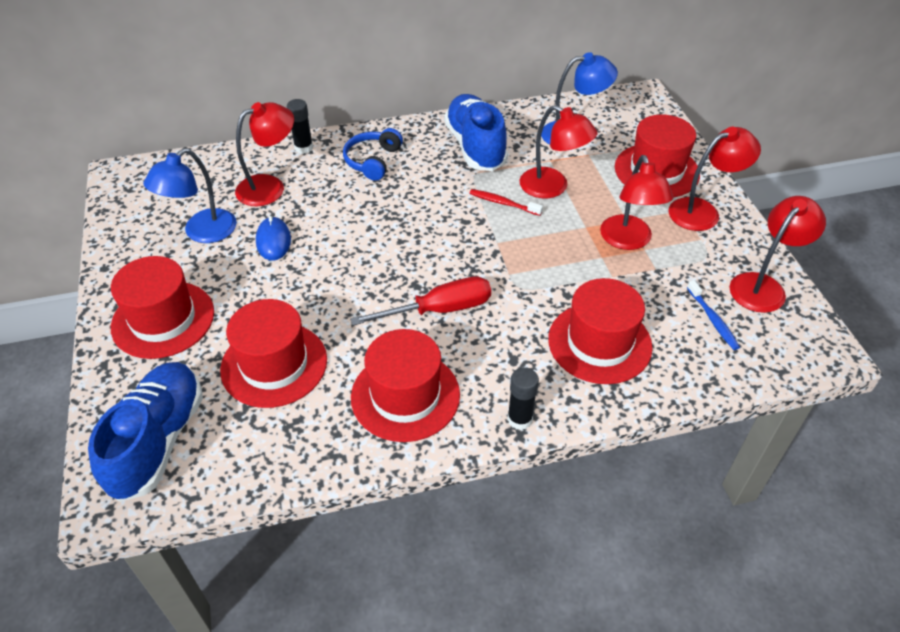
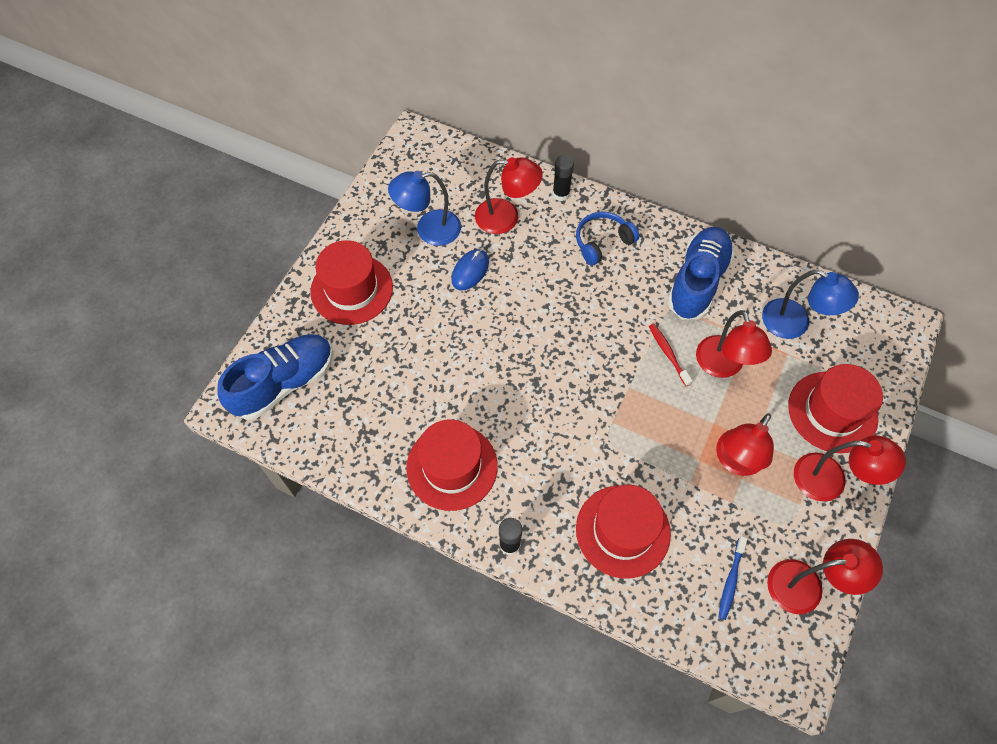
camera: 40 degrees right, 15 degrees up
(274, 364) = (391, 377): red hat -> none
(439, 310) = (533, 415): red screwdriver -> none

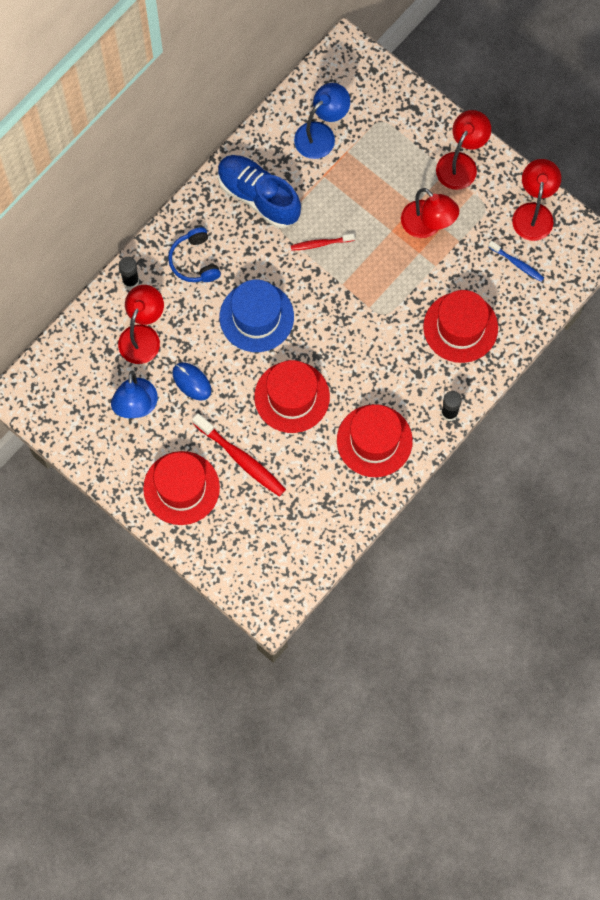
camera: 75 degrees left, 10 degrees up
(284, 383) = (261, 561): blue shoe -> none
(397, 336) = (241, 459): none -> red toothbrush
(561, 312) = (256, 317): none -> blue hat
(723, 366) = (344, 205): red lamp -> none
(832, 412) = (406, 139): red hat -> red hat (292, 397)

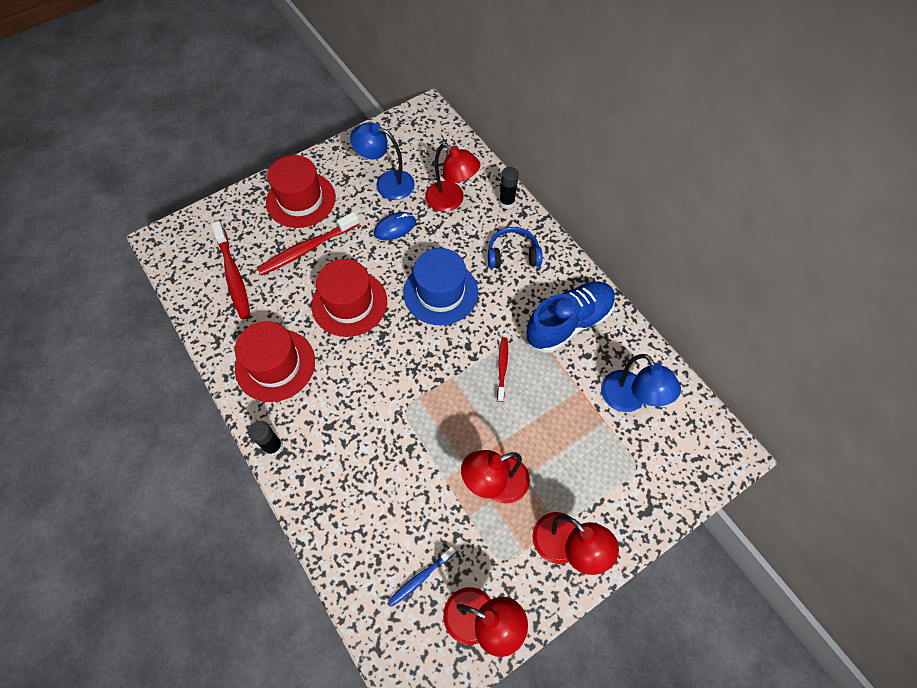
camera: 105 degrees right, 10 degrees down
(291, 518) = (233, 275): none -> red toothbrush
(460, 327) = (364, 486): red hat -> none

